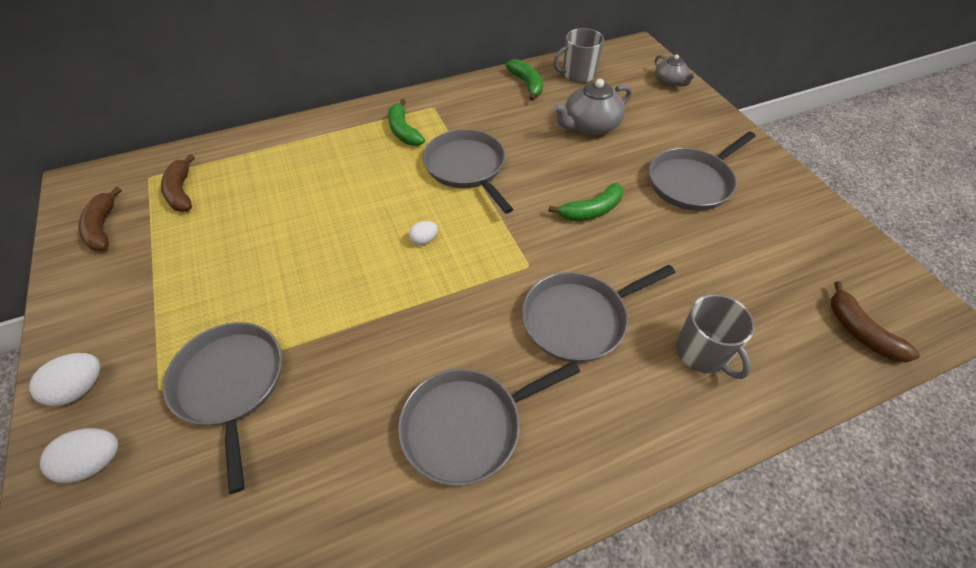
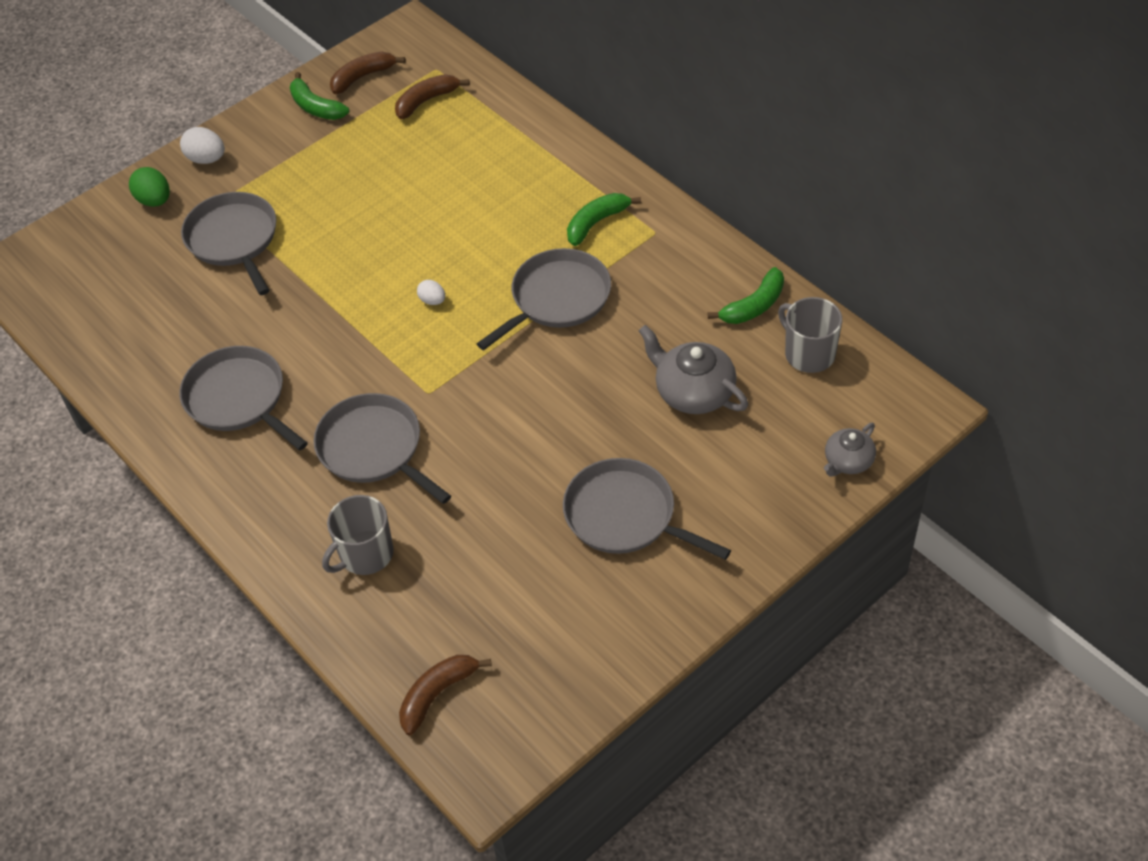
camera: 75 degrees right, 0 degrees up
(95, 462) = (154, 200): white egg -> green egg
(231, 384) = (234, 240): grey pan -> grey pan turned 75 degrees counterclockwise
(591, 210) = (532, 427): green banana -> green banana (316, 107)

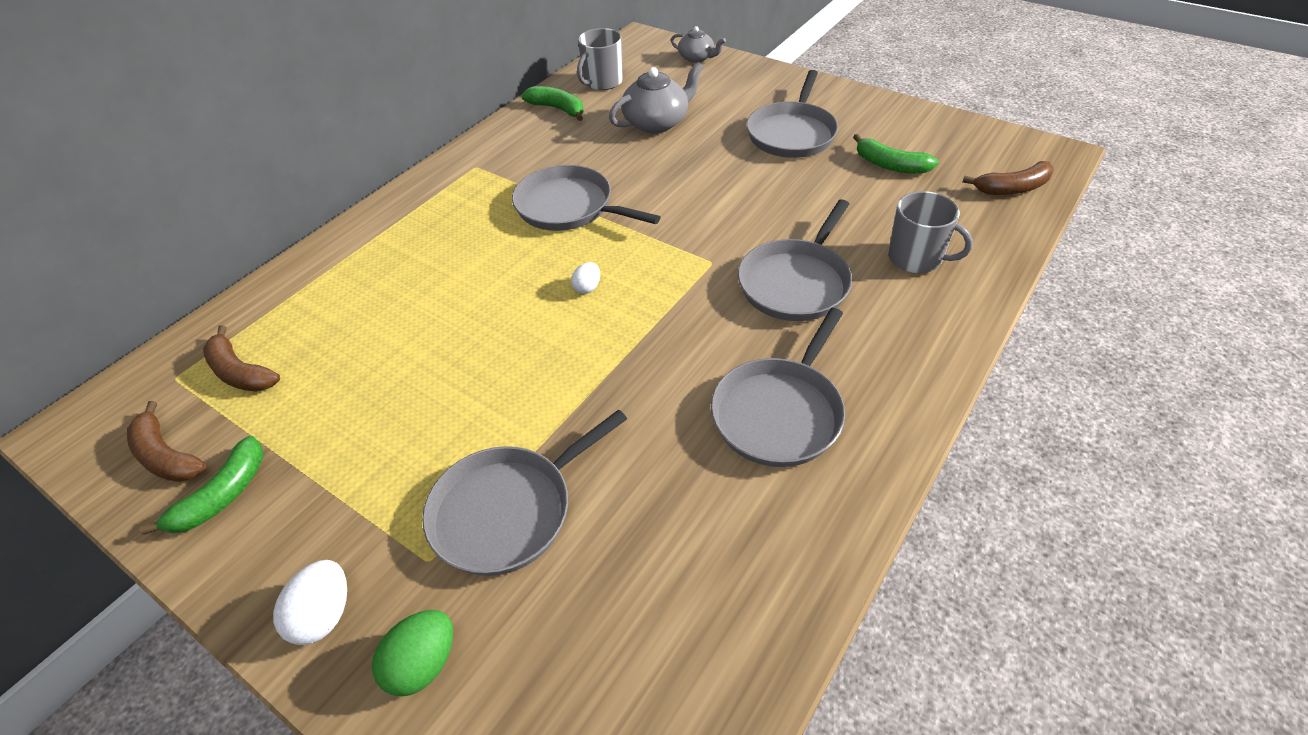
camera: 105 degrees left, 5 degrees down
(437, 694) = (1012, 188): brown banana -> brown banana turned 45 degrees counterclockwise
(596, 223) = (464, 201): green banana -> green banana (890, 165)
(693, 392) = (657, 122): grey teapot -> grey teapot turned 150 degrees counterclockwise

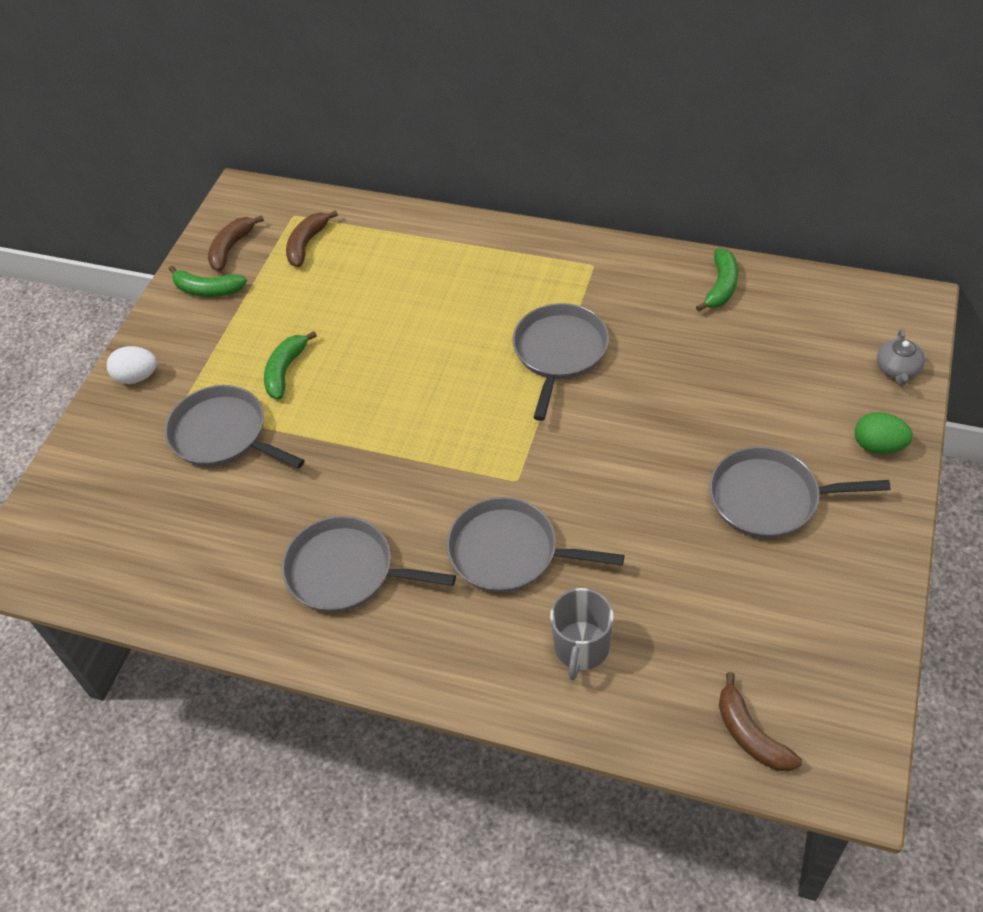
camera: 75 degrees right, 5 degrees up
(423, 664) = (114, 435): green egg -> green egg (878, 446)
(587, 288) = (453, 403): white egg -> none
(602, 82) = (795, 303): grey mug -> none
(657, 122) = (734, 374): grey teapot -> none
(890, 165) = (745, 603): green banana -> green banana (285, 370)

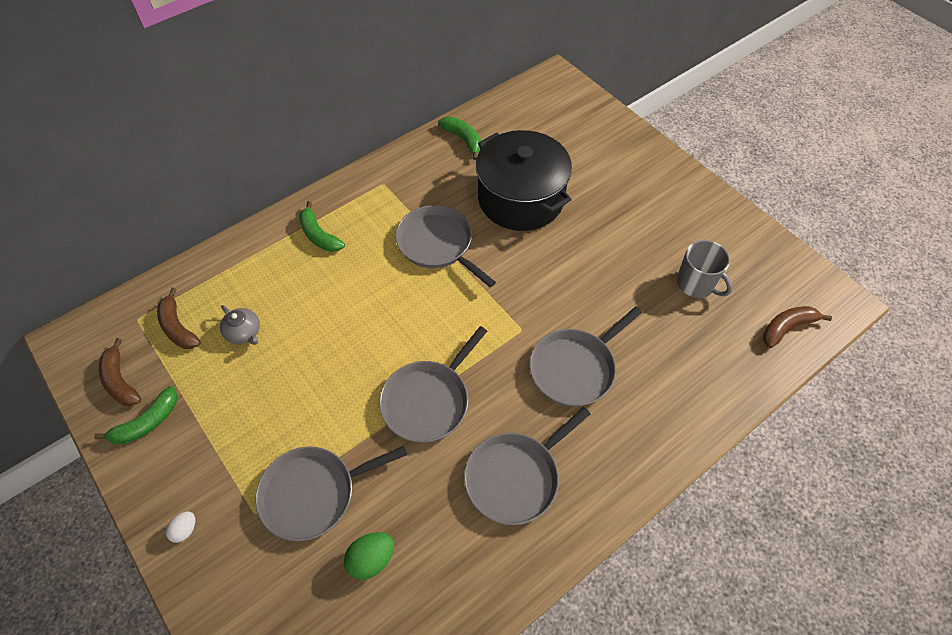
camera: 60 degrees left, 5 degrees up
(137, 377) = (185, 530): white egg -> white egg, size x0.62
(285, 370) = (291, 413): green banana -> green banana (319, 235)
(581, 647) = (675, 373): grey mug -> grey mug (696, 284)
(688, 381) = (521, 199): none -> black pot
(750, 734) = (787, 328): brown banana -> brown banana turned 150 degrees clockwise
(770, 498) = (636, 218): grey pan -> grey pan (428, 400)
(878, 446) = (637, 152): green egg -> green egg (371, 559)
(897, 370) = (594, 112): grey teapot -> grey teapot (244, 332)

